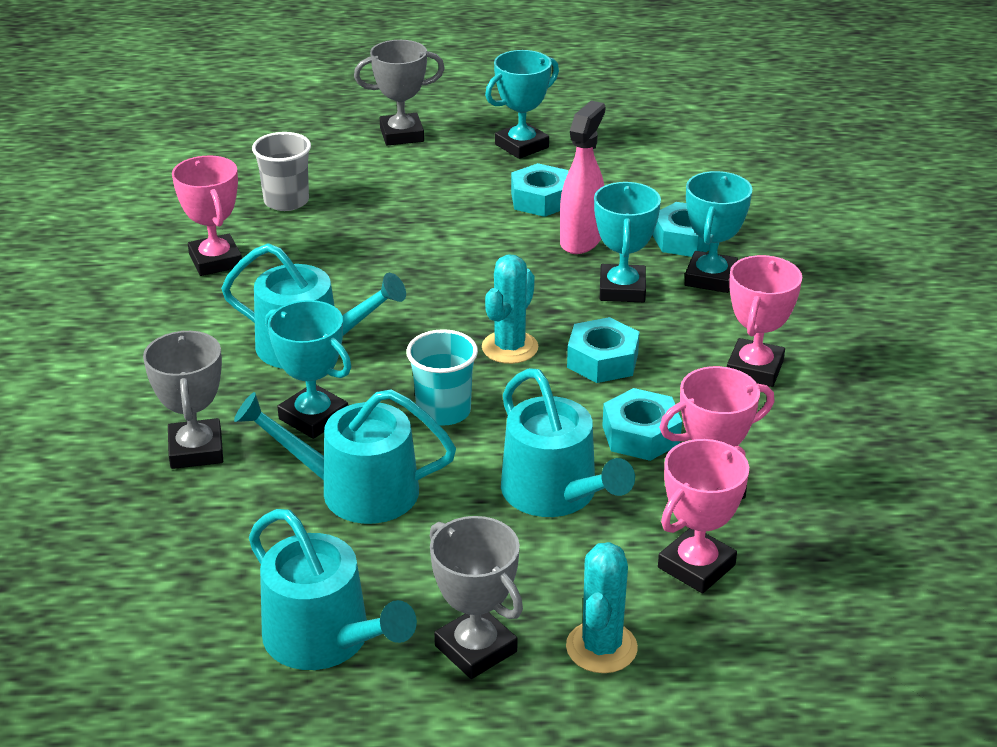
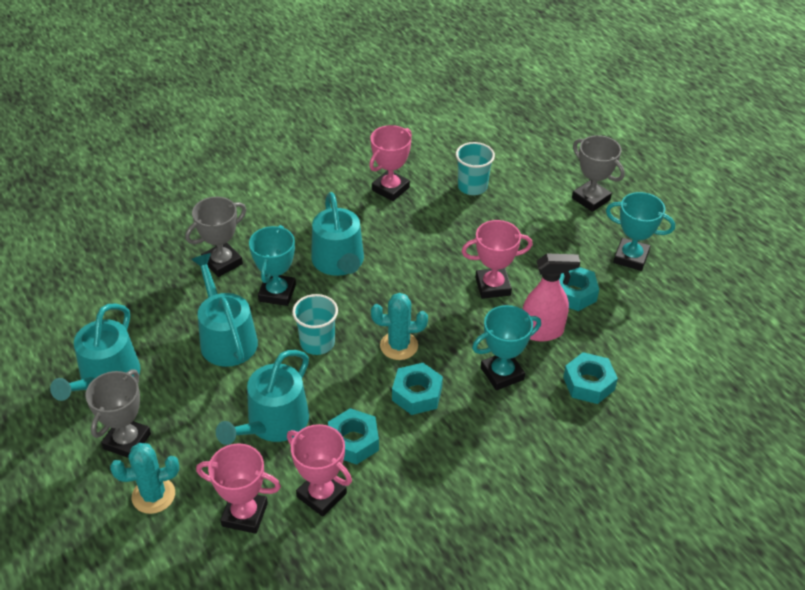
camera: 60 degrees right, 10 degrees up
(286, 201) = (472, 187): grey cup -> turquoise cup
(710, 278) = (552, 414): turquoise trophy -> none
(754, 369) = (463, 475): pink trophy -> pink trophy (493, 286)

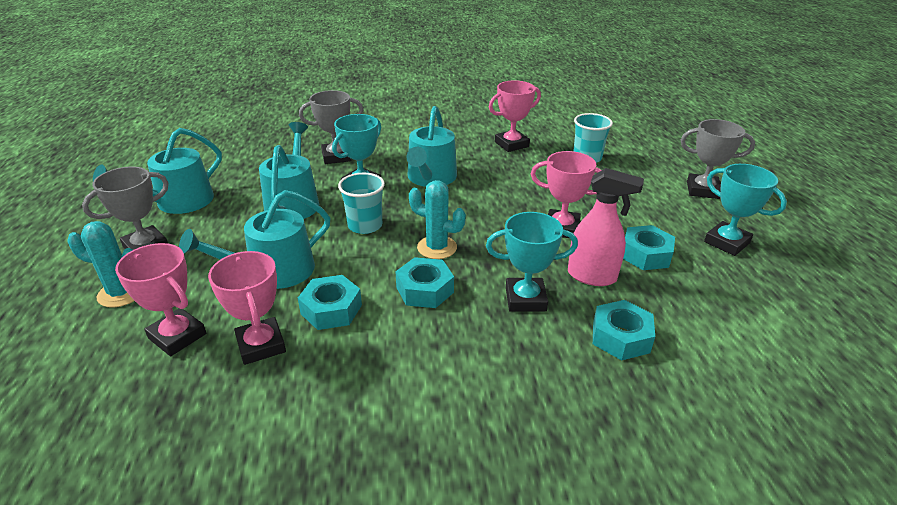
camera: 25 degrees right, 10 degrees down
(591, 199) = (702, 190): grey trophy -> grey trophy turned 60 degrees counterclockwise

